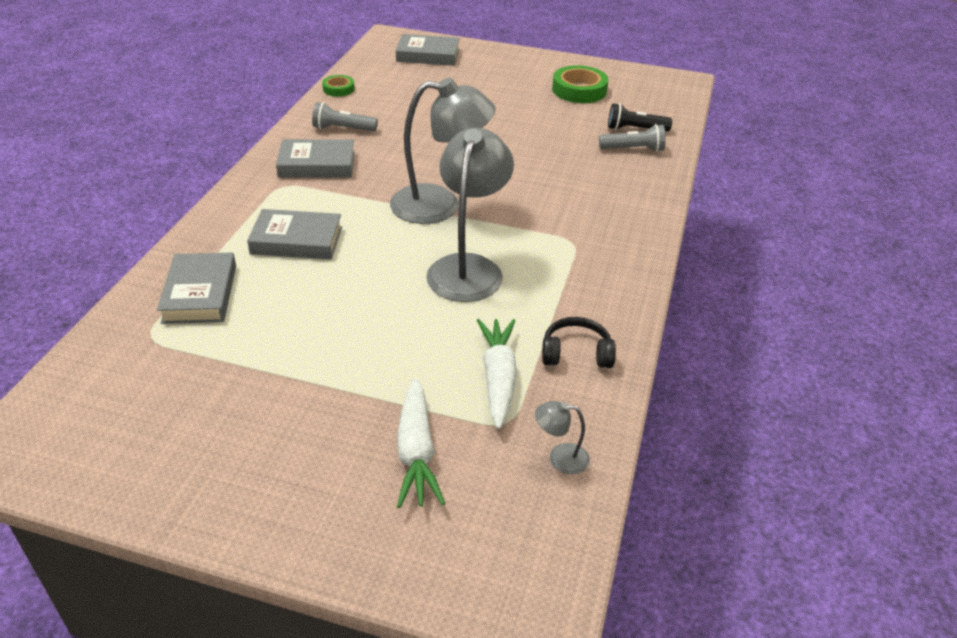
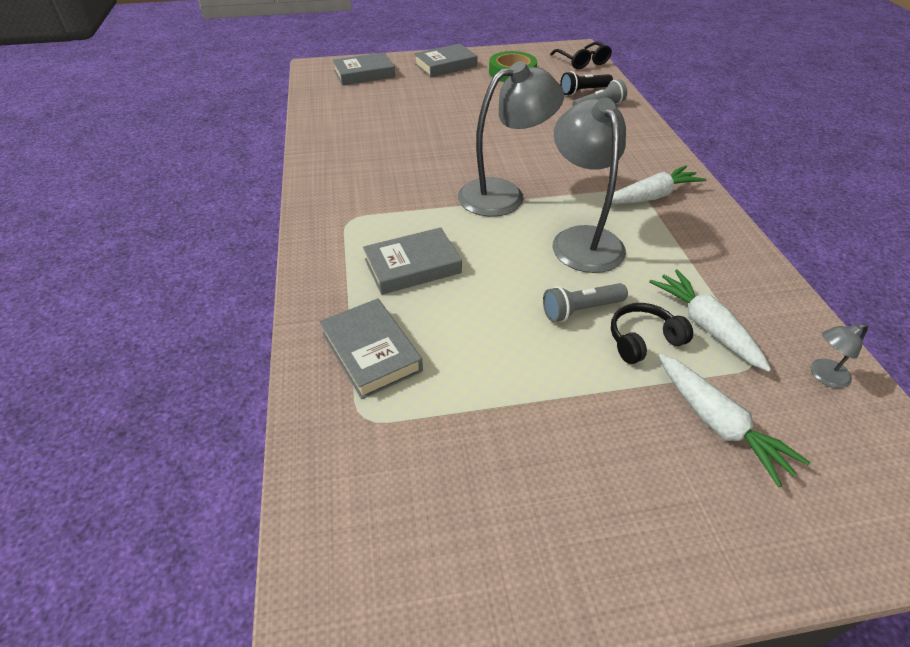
camera: 25 degrees left, 5 degrees up
(317, 164) = (361, 191): grey book -> grey book (445, 65)
(338, 89) = (314, 120): green tape -> none
(343, 129) = (353, 153): grey flashlight -> grey flashlight (580, 310)
(576, 353) = (736, 281): black headphones -> black headphones (643, 340)
(584, 252) = (652, 196): none -> white carrot
(671, 97) = (582, 61): none -> black glasses

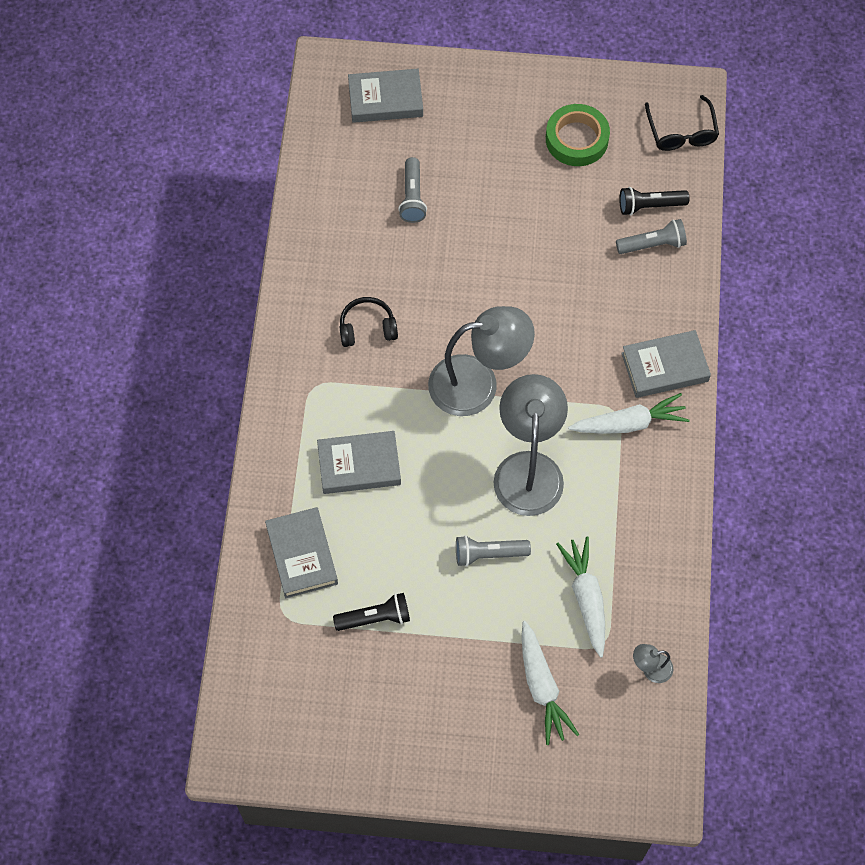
camera: 15 degrees right, 20 degrees up
(401, 110) = (412, 197): none -> grey flashlight
(445, 65) = (496, 101): grey book -> grey book (664, 367)
(480, 396) = (375, 618): none -> black flashlight
(643, 340) = (525, 599): black headphones -> black headphones (367, 328)

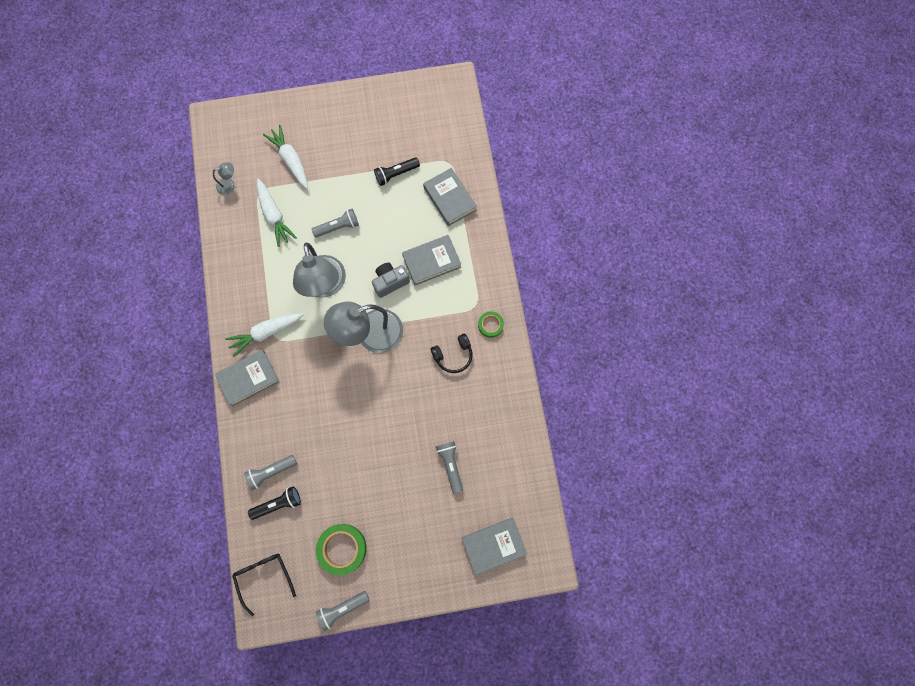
camera: 165 degrees right, 10 degrees up
(301, 355) = (490, 325): none -> green tape
(429, 450) = (390, 282): none -> grey camera
(590, 79) = (342, 608): none -> grey flashlight

